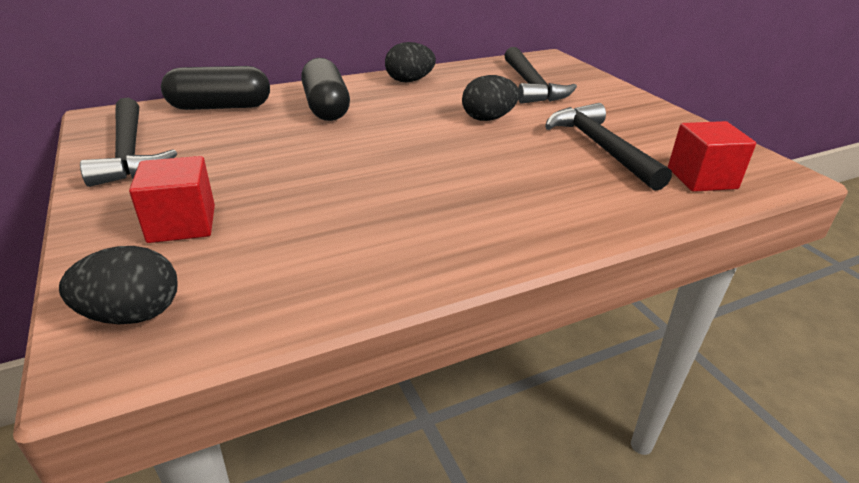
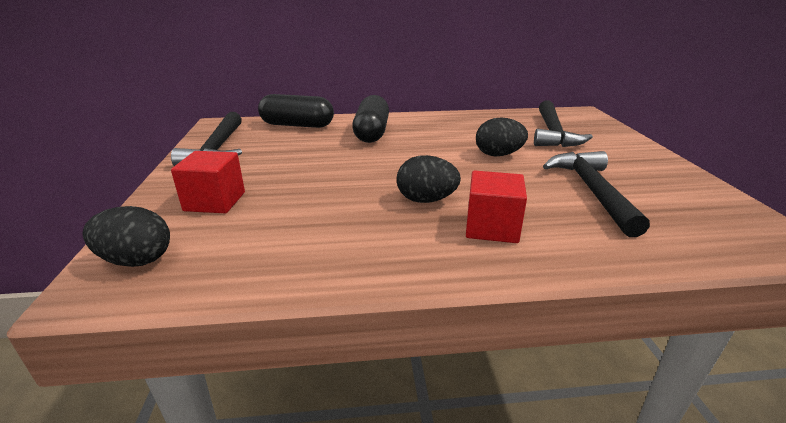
camera: 20 degrees right, 5 degrees down
(409, 81) = (449, 120): black egg -> black egg (426, 200)
(701, 178) = (689, 233): red cube -> red cube (491, 227)

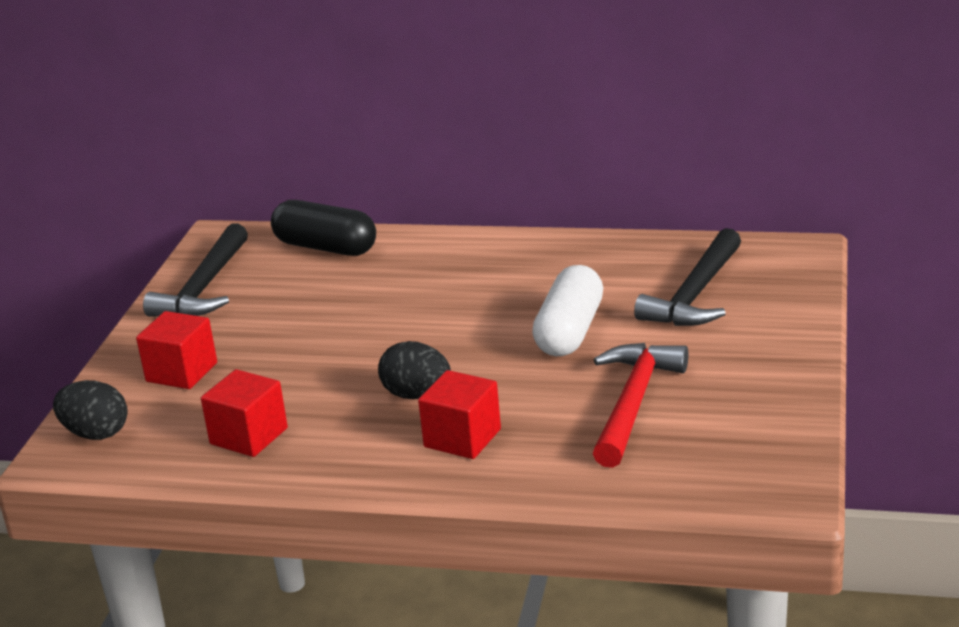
camera: 20 degrees right, 0 degrees up
(298, 246) = (249, 436): none -> red cube
(372, 133) = (423, 272): black capsule -> none
(498, 155) = (569, 331): black egg -> white capsule
(592, 191) = (633, 403): black hammer -> red hammer

